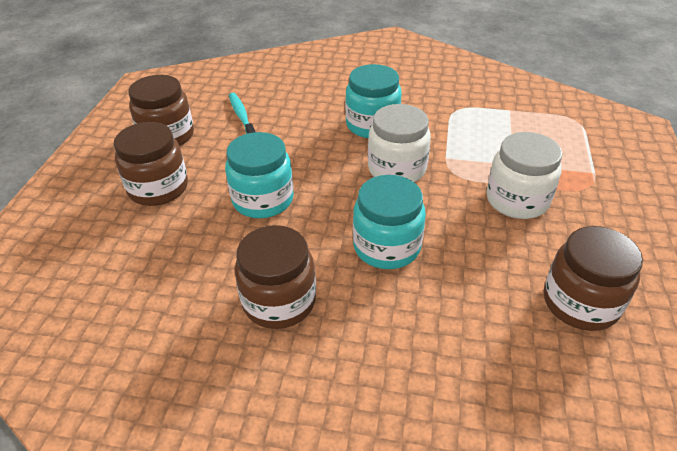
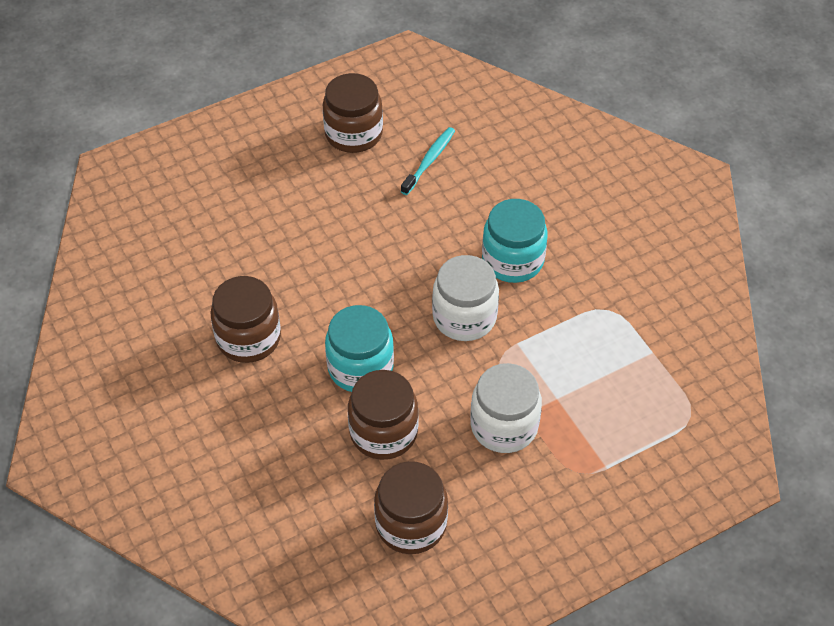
camera: 50 degrees right, 10 degrees up
(158, 188) = (290, 181): brown jar -> brown jar (383, 432)
(263, 200) = (339, 254): turquoise jar -> none

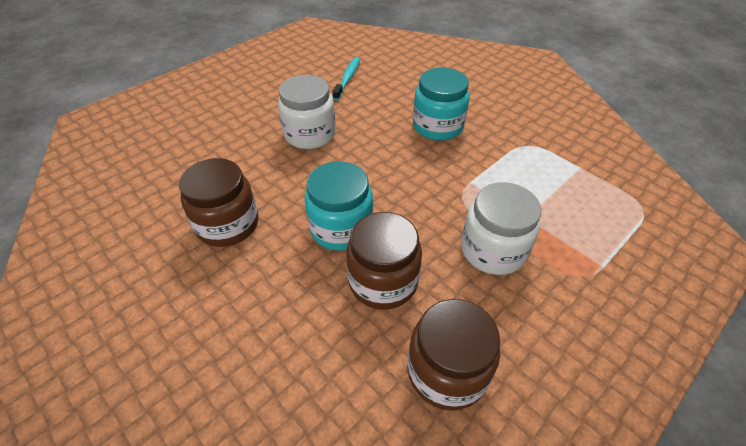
camera: 15 degrees left, 5 degrees down
(353, 134) = (285, 72): brown jar -> none
(464, 317) = (417, 171): white jar -> white jar (310, 134)

